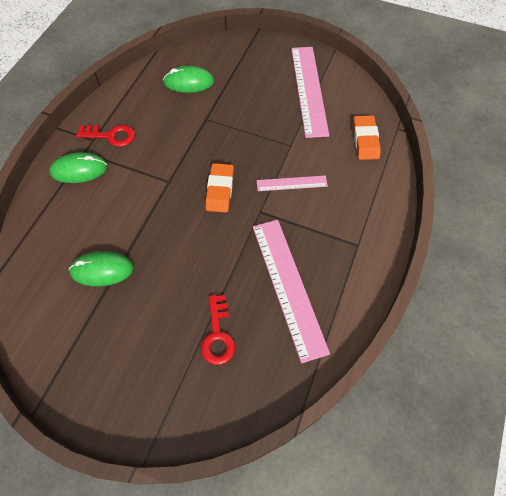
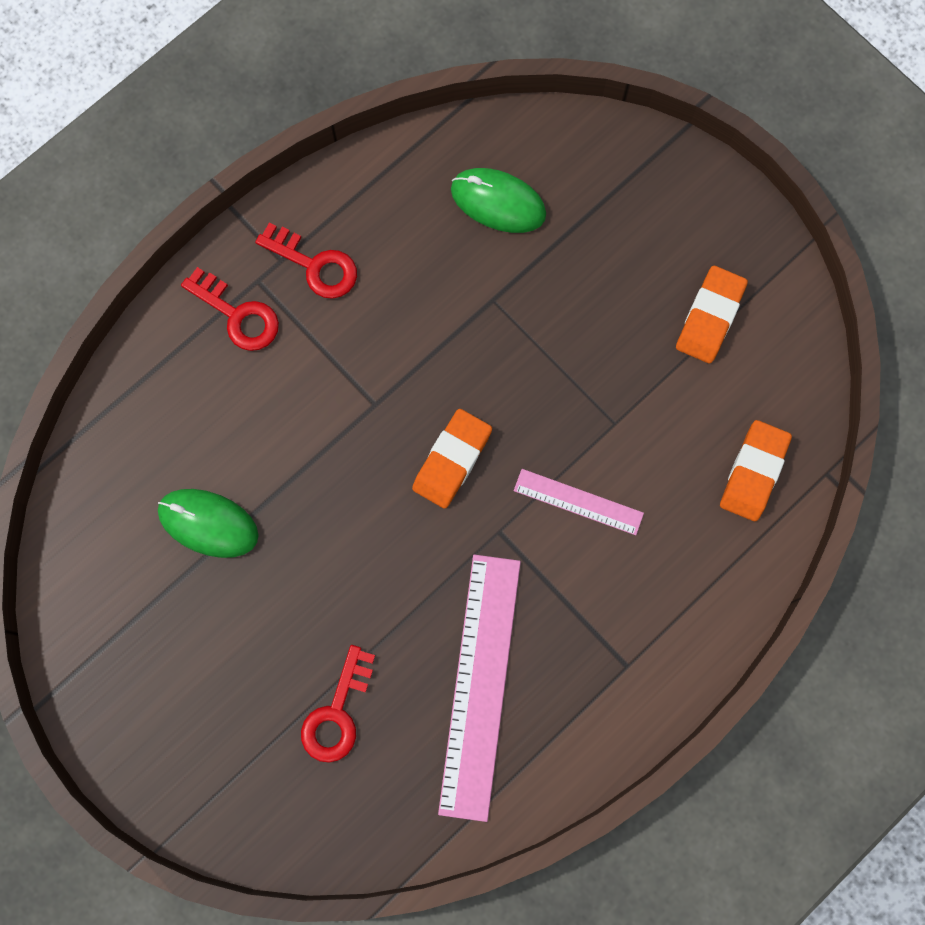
camera: 25 degrees right, 15 degrees up
(79, 170) = (237, 315): green mouse -> red key
(309, 90) = (710, 317): pink ruler -> orange eraser

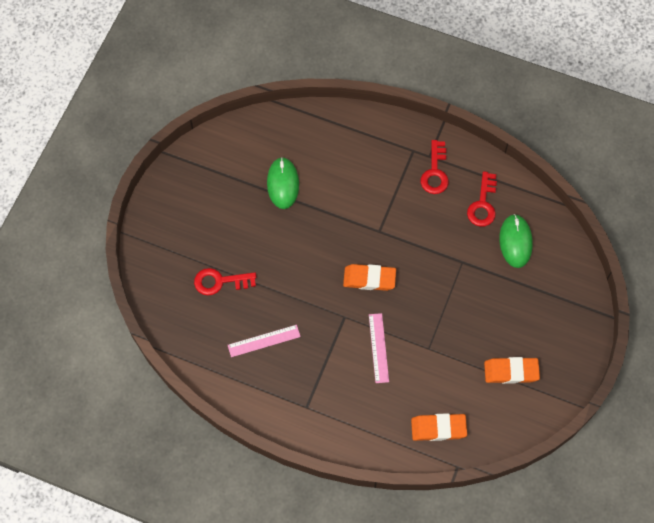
camera: 65 degrees right, 10 degrees down
(237, 315) = (391, 149): red key -> red key (483, 204)
(480, 685) = (264, 341): pink ruler -> pink ruler, size x0.52

